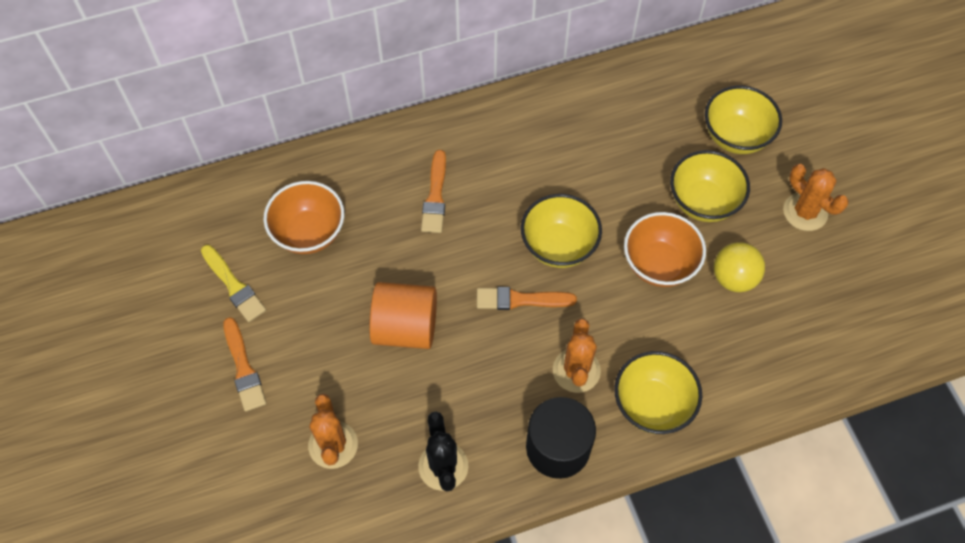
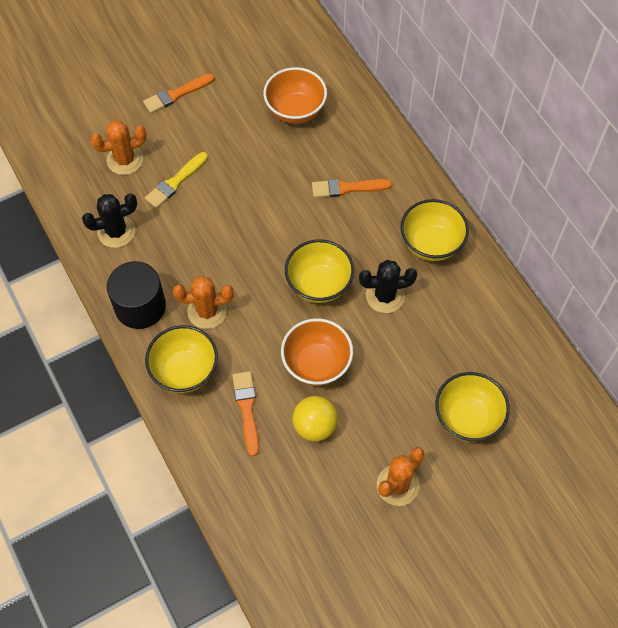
camera: 80 degrees right, 0 degrees up
(234, 286) = (241, 74): yellow brush -> yellow brush (175, 182)
(405, 327) = (225, 188): orange cylinder -> none
(520, 300) = (263, 263): orange brush -> orange brush (247, 409)
(584, 184) = (385, 296): none -> black cactus
(703, 202) = (388, 395): yellow bowl -> yellow bowl (431, 244)

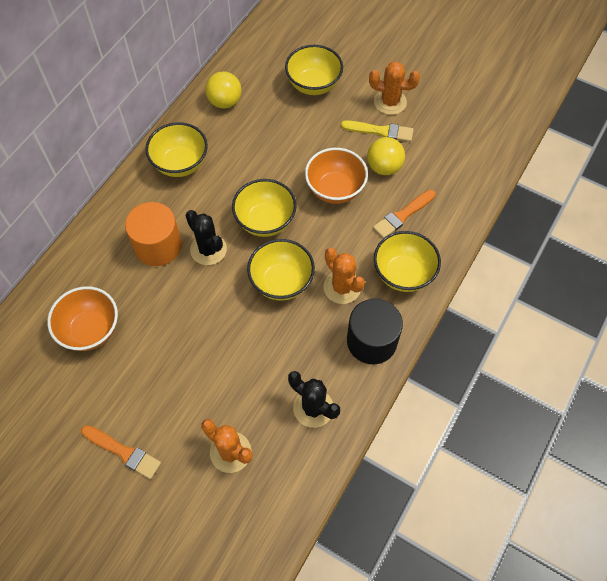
camera: 120 degrees left, 0 degrees up
(175, 182) = (229, 389): yellow brush -> yellow brush (380, 131)
(246, 266) = (281, 282): none -> yellow bowl
(347, 188) = (158, 246): orange brush -> orange cylinder
(385, 296) = (247, 173): black cactus -> black cactus (208, 249)
(491, 318) = (225, 102): none -> yellow ball

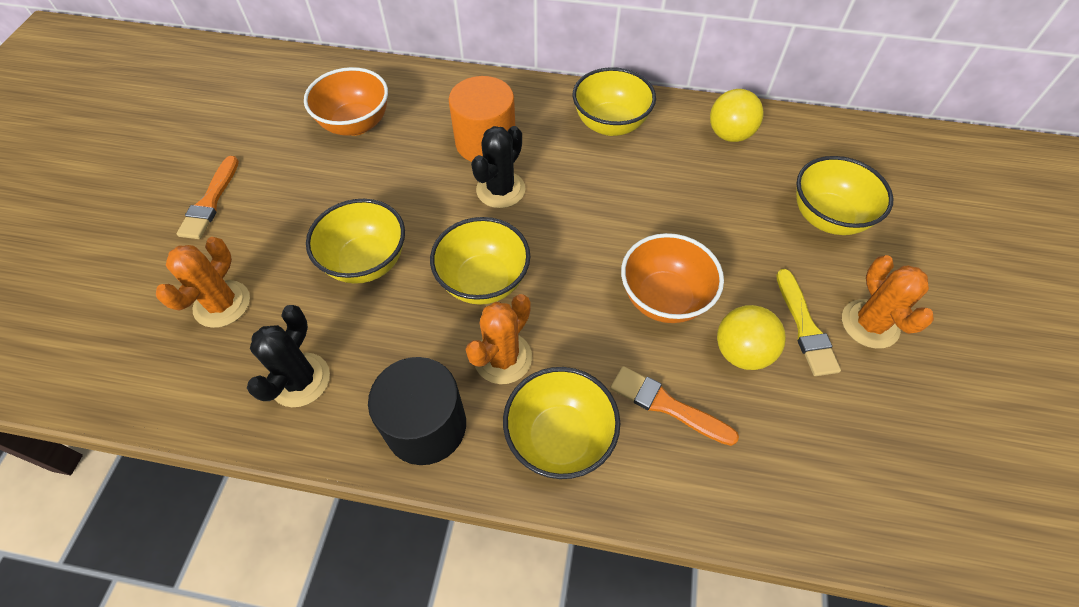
camera: 70 degrees right, 5 degrees down
(265, 221) = (570, 234): yellow bowl -> yellow bowl (366, 262)

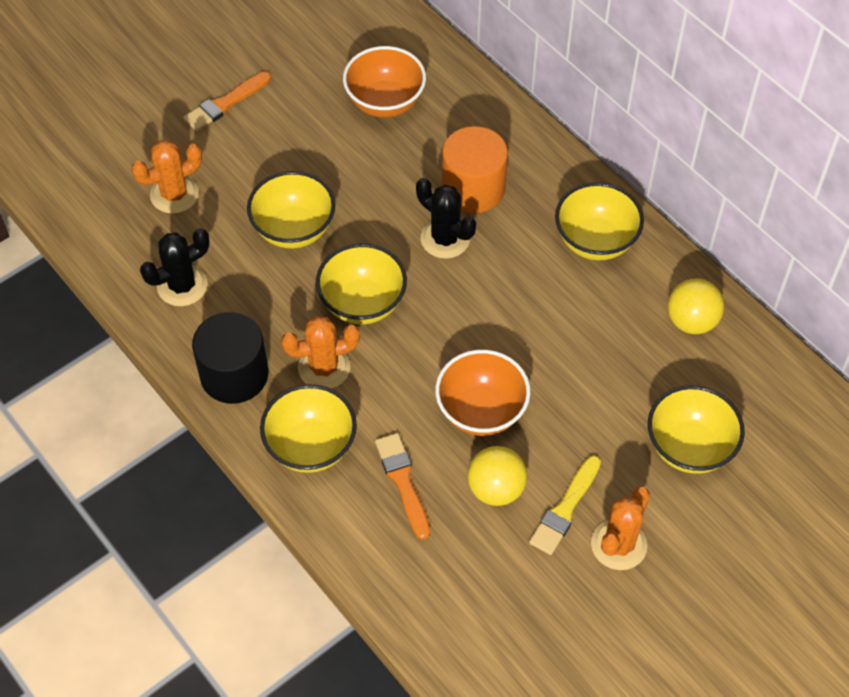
camera: 40 degrees right, 0 degrees up
(500, 190) = (445, 239): black cactus -> black cactus turned 60 degrees clockwise

